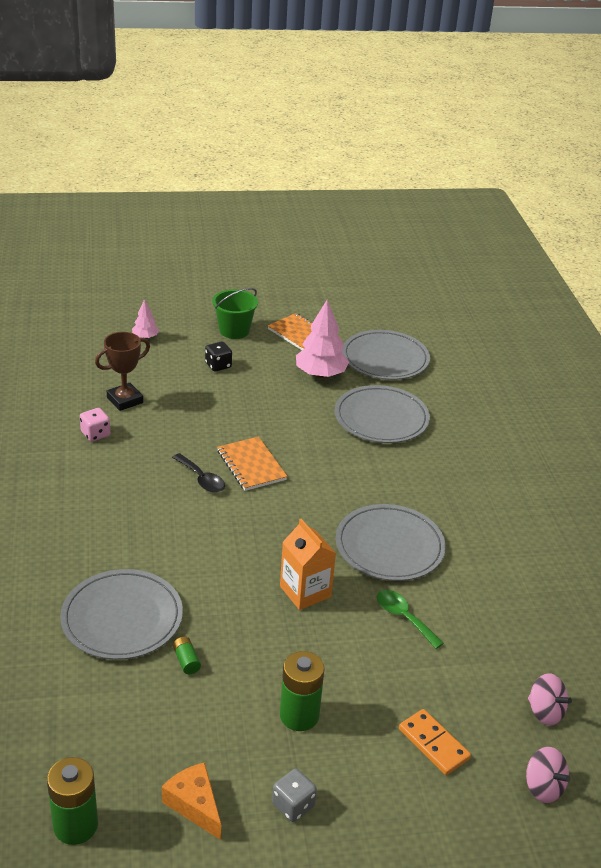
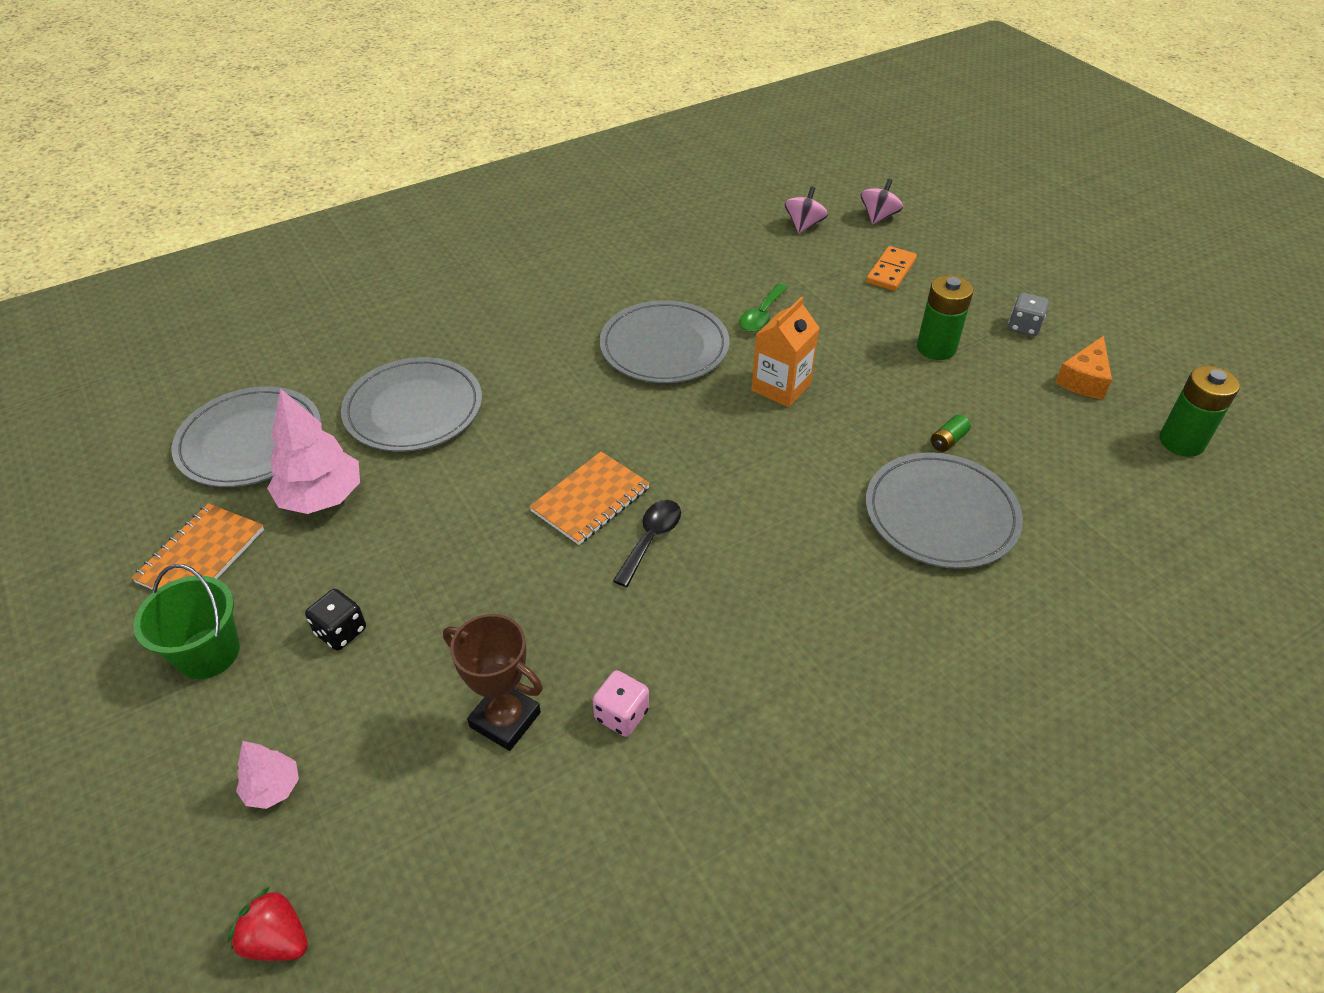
camera: 110 degrees left, 10 degrees up
(77, 330) = (277, 939): none -> red strawberry

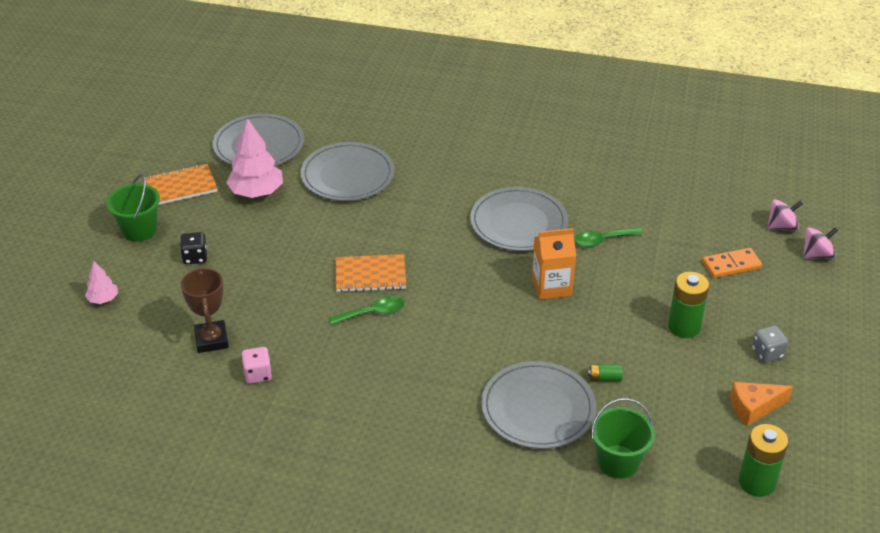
camera: 45 degrees right, 5 degrees down
(277, 939) = (47, 352): red strawberry -> none
(651, 539) = (373, 313): black spoon -> green spoon
(804, 225) = (718, 202): pink spinning top -> pink spinning top (817, 254)
(1072, 510) = (618, 461): none -> green bucket

